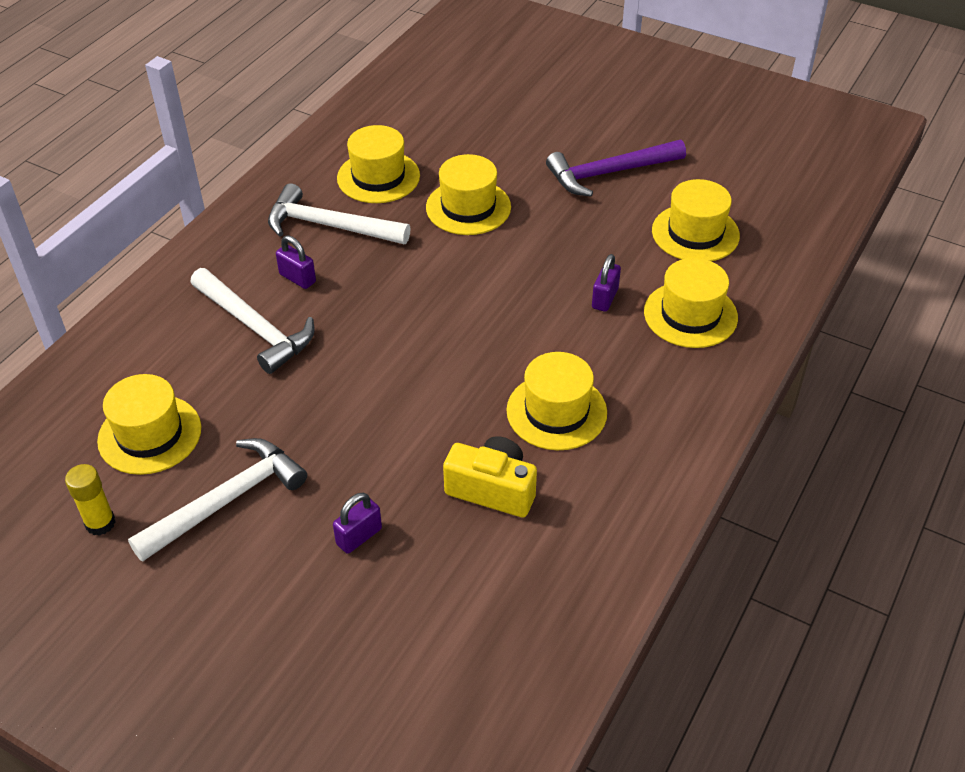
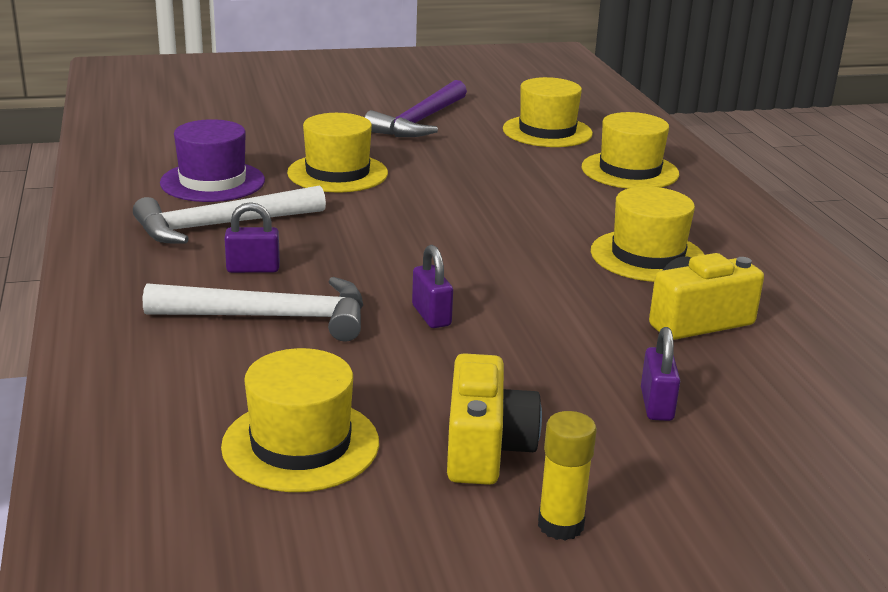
camera: 45 degrees left, 20 degrees down
(100, 523) = (379, 544): yellow glue stick -> yellow glue stick (560, 525)
(227, 500) = (486, 448): white hammer -> yellow camera
(378, 177) = (212, 182): yellow hat -> purple hat
(605, 298) = (553, 184): purple padlock -> purple padlock (431, 316)

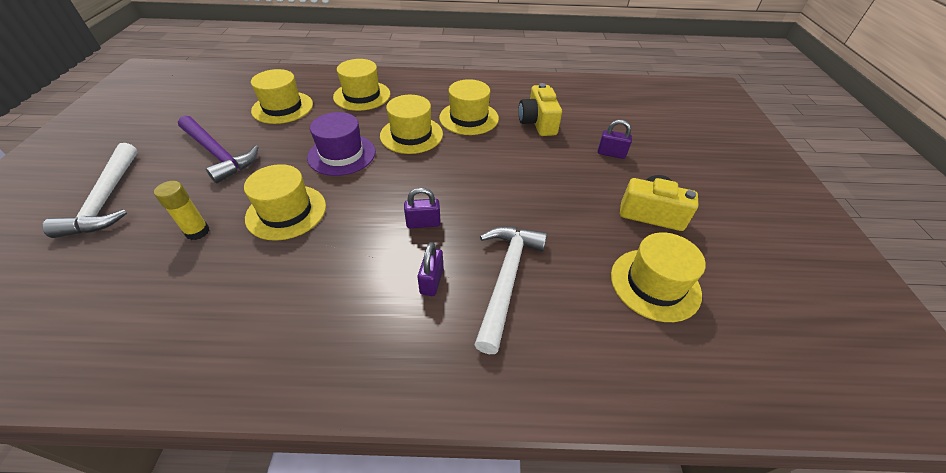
camera: 75 degrees left, 20 degrees up
(212, 182) = (253, 290): purple hat -> purple hat (342, 154)
(221, 225) = (348, 293): white hammer -> white hammer (106, 199)
(431, 316) = (517, 206): purple padlock -> purple padlock (423, 223)
(555, 218) = (411, 135): none -> yellow hat
(560, 525) = (707, 204): yellow glue stick -> yellow glue stick (197, 232)

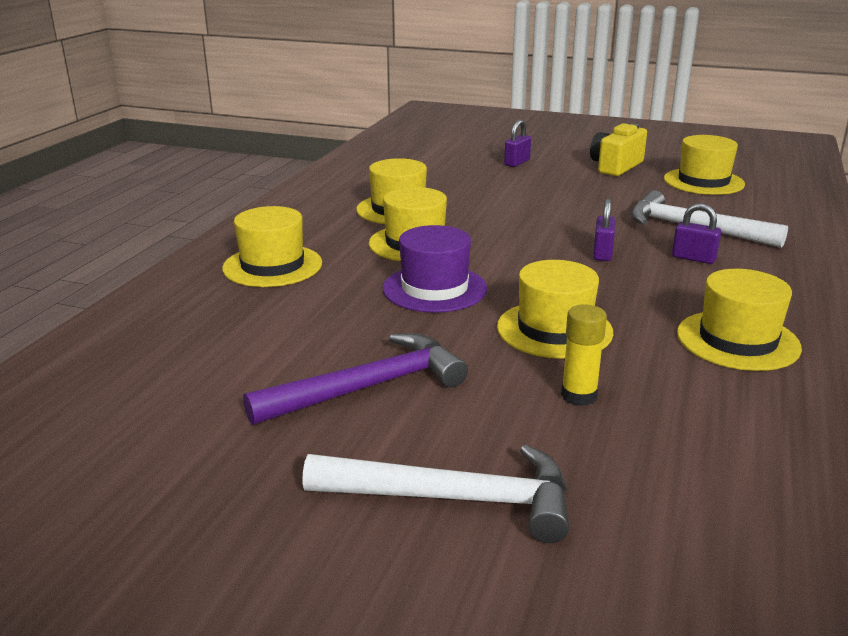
camera: 70 degrees left, 20 degrees down
(282, 107) = (250, 329): yellow hat -> yellow hat (737, 340)
(538, 123) = (437, 180): yellow camera -> none

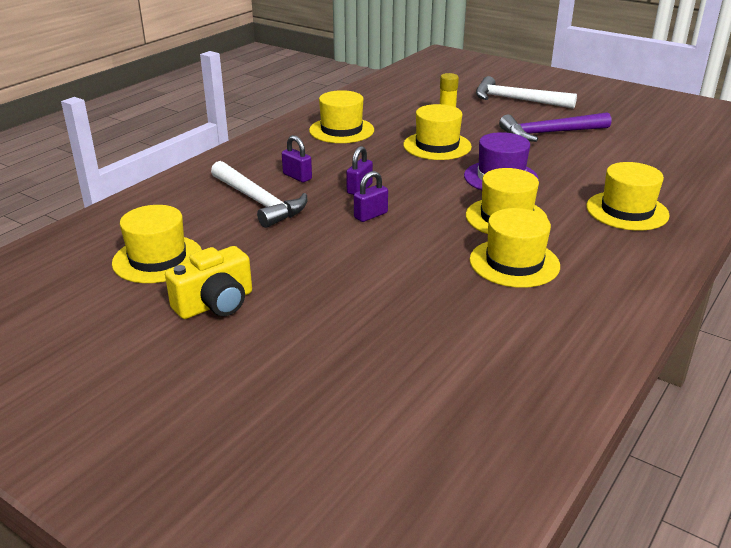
camera: 165 degrees left, 5 degrees up
(517, 163) = (332, 335): purple padlock -> purple padlock (370, 215)

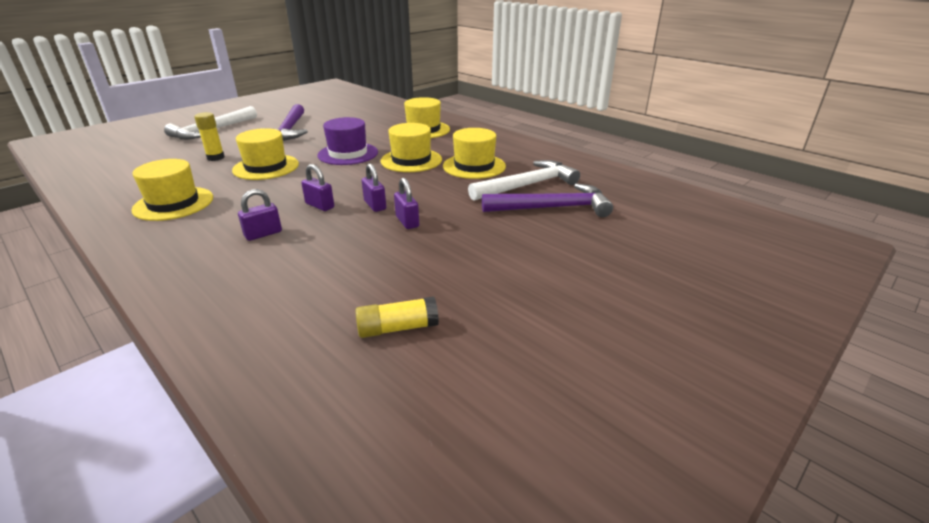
camera: 80 degrees left, 0 degrees up
(158, 259) = (397, 328): yellow hat -> yellow glue stick
(215, 304) = (501, 288): yellow camera -> none
(258, 202) = (303, 258): white hammer -> white hammer (527, 185)
(339, 238) = (407, 221): none -> purple padlock
(406, 332) = (552, 208): none -> purple hammer

